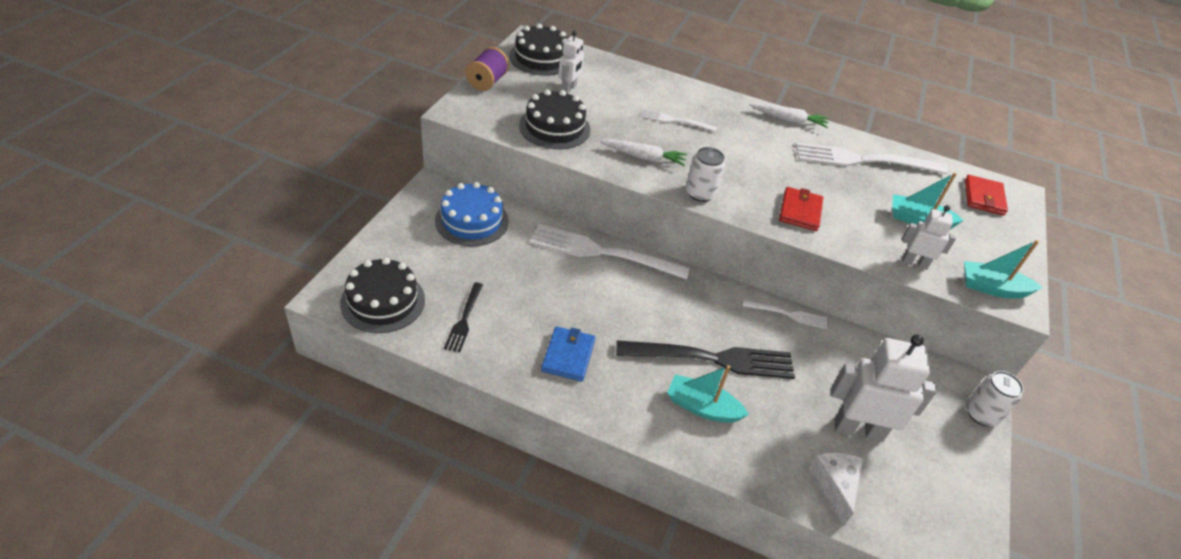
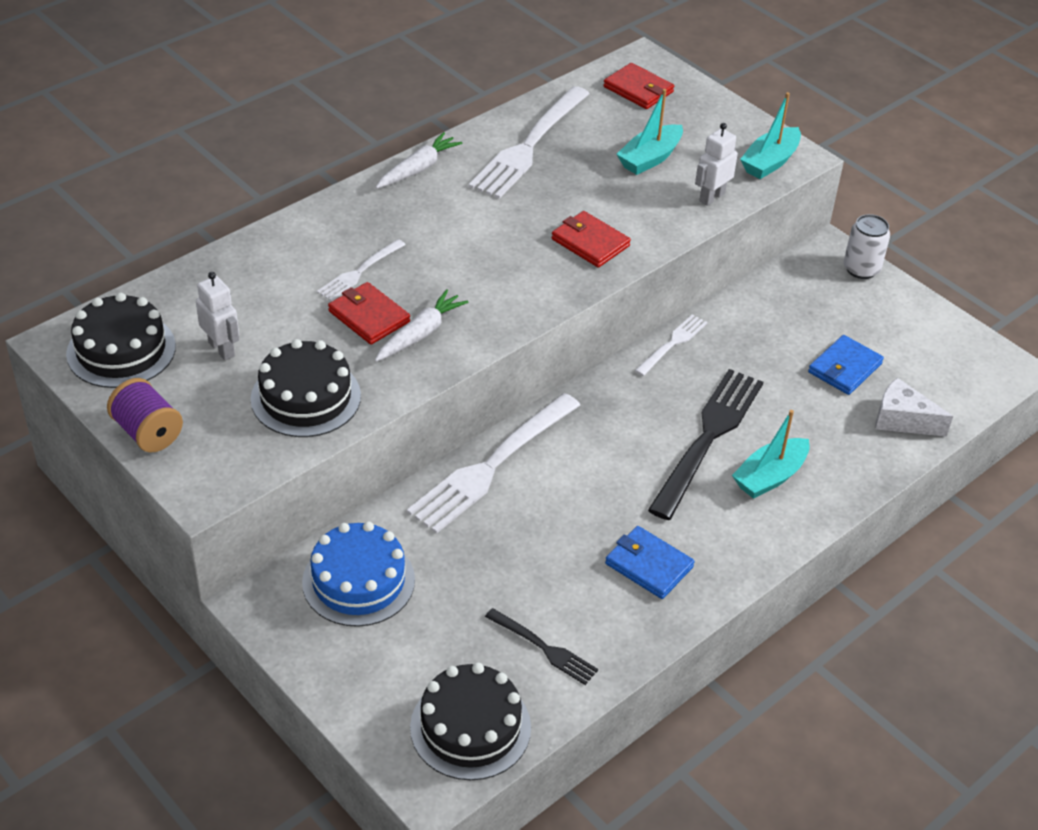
camera: 60 degrees left, 0 degrees up
(641, 134) = (369, 316): none -> red wallet
(700, 193) = (517, 312): white can -> none
(858, 429) = (844, 368): white robot -> blue wallet

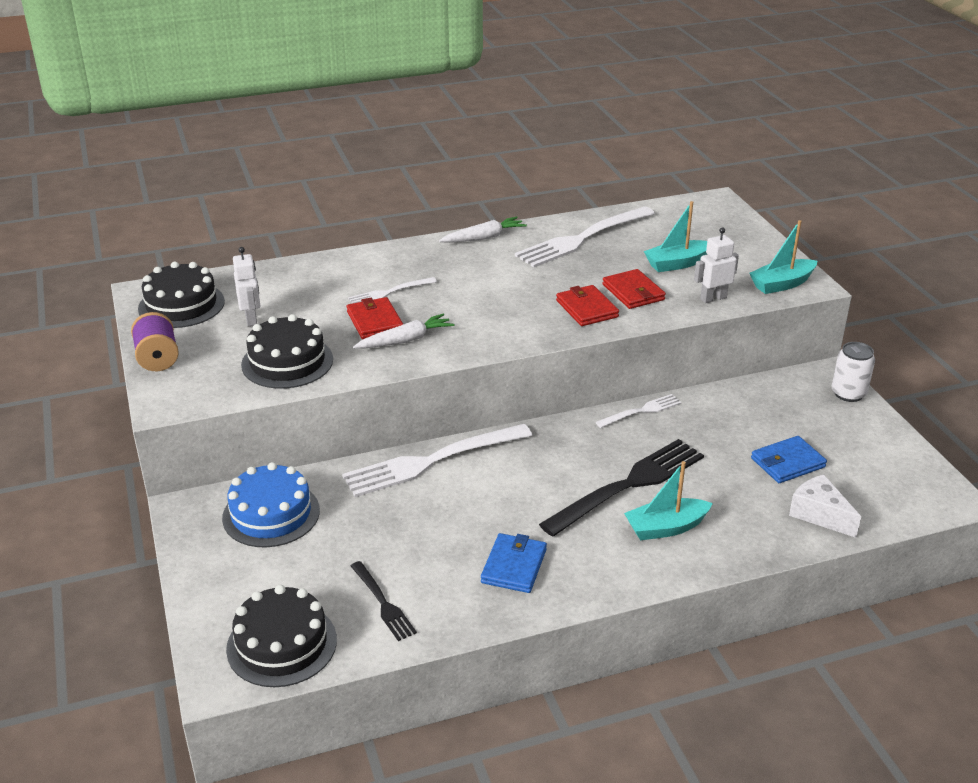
camera: 25 degrees right, 10 degrees down
(638, 89) = (699, 218): red wallet -> red wallet (633, 292)
(649, 565) = (514, 566): blue wallet -> blue wallet turned 45 degrees clockwise

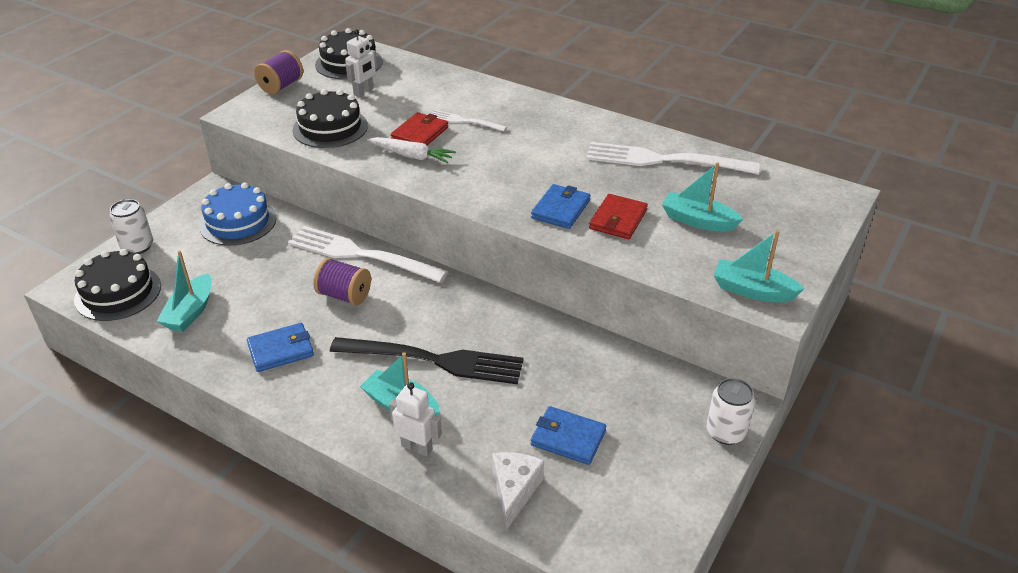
camera: 50 degrees right, 5 degrees up
(214, 600) = (137, 246): none -> white can
(383, 603) = (190, 312): black fork -> turquoise boat
(480, 496) = (344, 295): none -> purple spool
(484, 238) = (595, 120): white carrot -> none
(587, 309) = (561, 209): red wallet -> blue wallet
(641, 411) = (540, 321): white fork -> none
(713, 298) = (669, 263): white robot -> white robot (417, 447)

